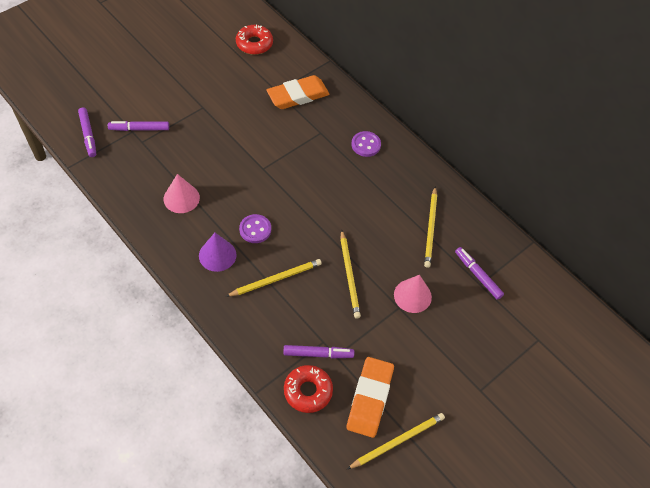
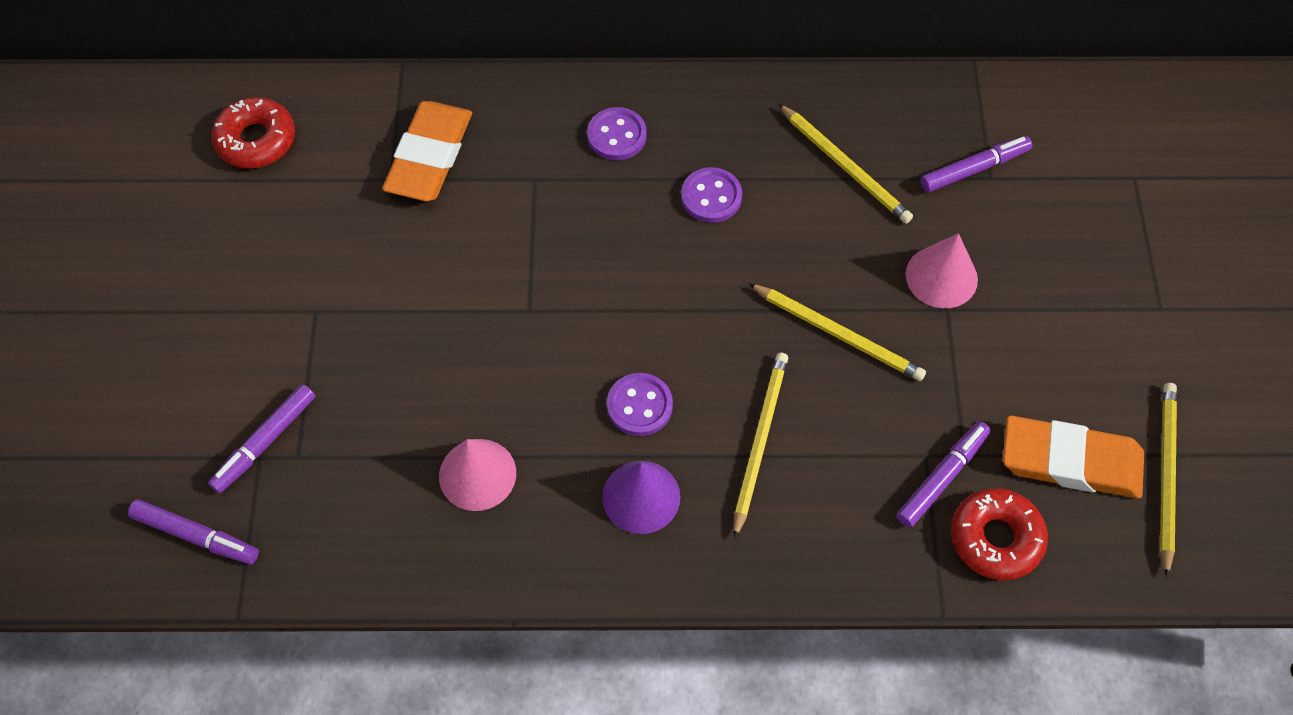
camera: 45 degrees left, 5 degrees up
(369, 193) = (711, 197): none -> purple button
(369, 398) = (1070, 461): orange eraser -> orange eraser turned 45 degrees counterclockwise
(478, 275) = (974, 169): purple marker -> purple marker turned 150 degrees clockwise

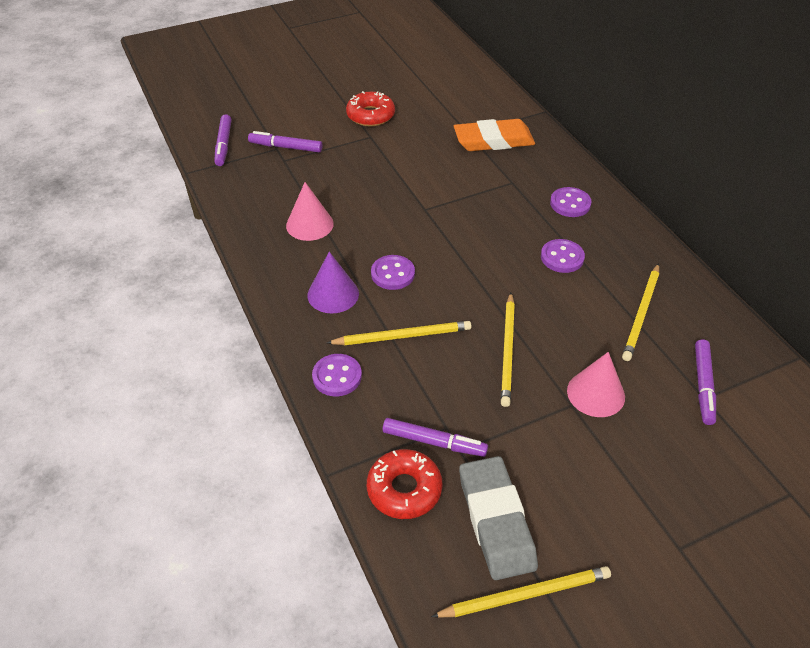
camera: 65 degrees right, 15 degrees down
(256, 140) = (454, 84): red donut -> red donut (370, 115)
(793, 547) = (337, 376): none -> purple button
(974, 169) = (703, 385): purple marker -> purple marker turned 60 degrees clockwise
(1070, 461) = (496, 520): orange eraser -> grey eraser

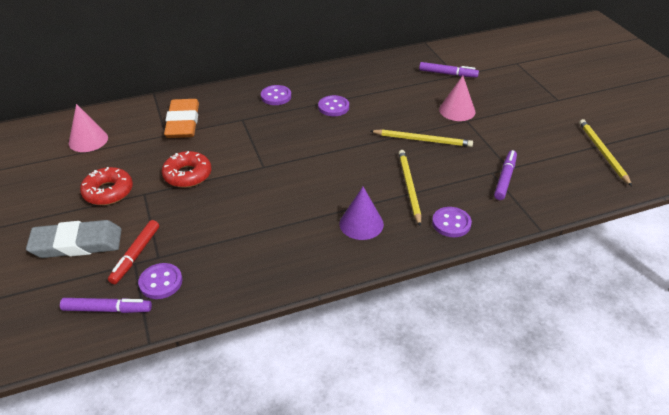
camera: 85 degrees left, 5 degrees down
(286, 147) = (136, 255): purple marker -> red marker
(309, 224) = (267, 237): pink cone -> pink cone (88, 140)
(393, 274) = (340, 189): purple button -> purple button (161, 282)
(404, 489) = (545, 194): red donut -> red donut (187, 175)
(496, 520) = (558, 158): grey eraser -> grey eraser (77, 244)
(641, 314) = (390, 85): yellow pencil -> none

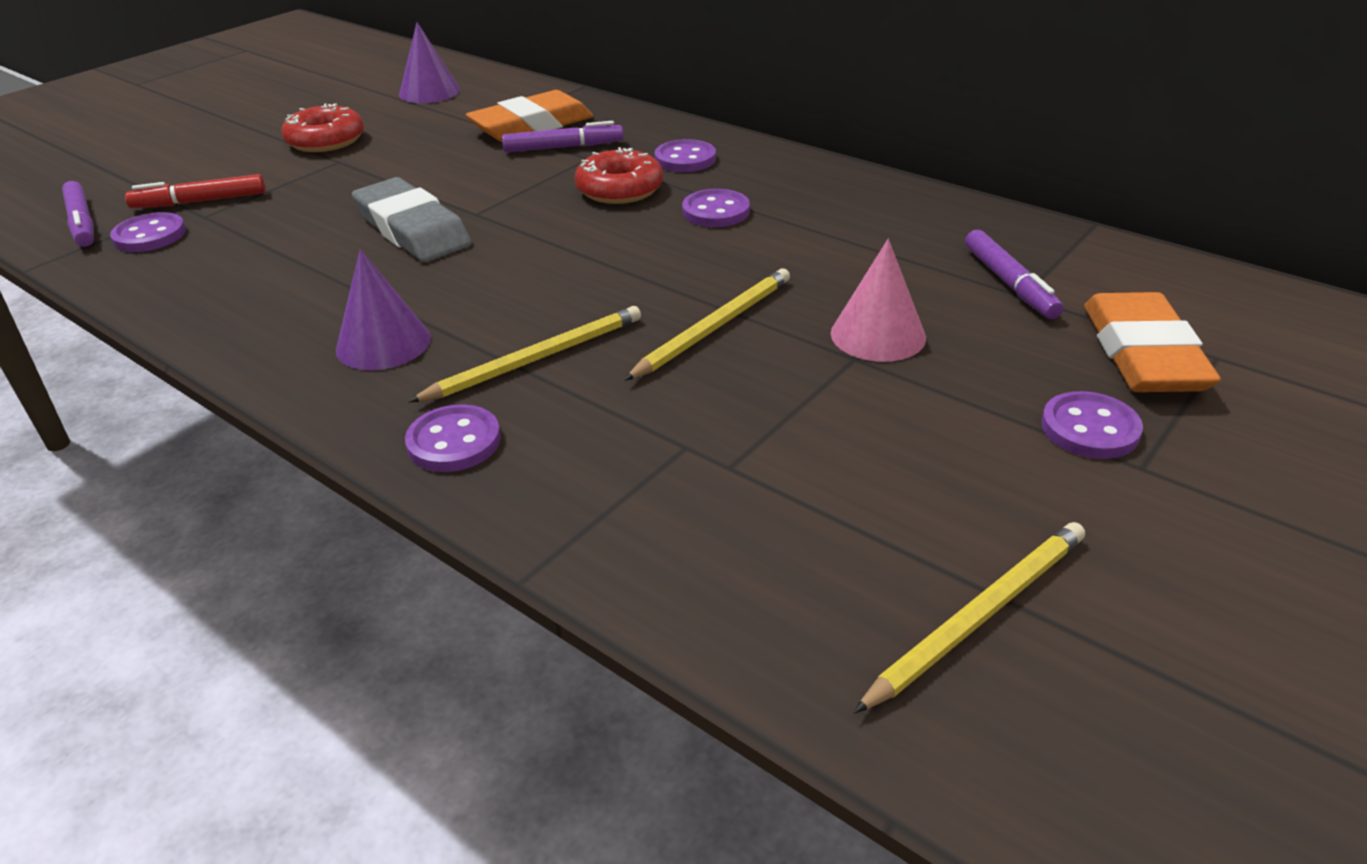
camera: 60 degrees right, 5 degrees down
(77, 244) = (206, 162): grey eraser -> grey eraser (412, 229)
(88, 140) = (429, 92): pink cone -> purple cone
(187, 175) = (405, 171): red donut -> red donut (620, 189)
(423, 140) = (714, 327): yellow pencil -> yellow pencil turned 120 degrees counterclockwise
(505, 178) = (679, 471): purple marker -> purple marker (563, 147)
(506, 72) = (1143, 353): none -> orange eraser
(536, 98) = (1090, 429): none -> purple button

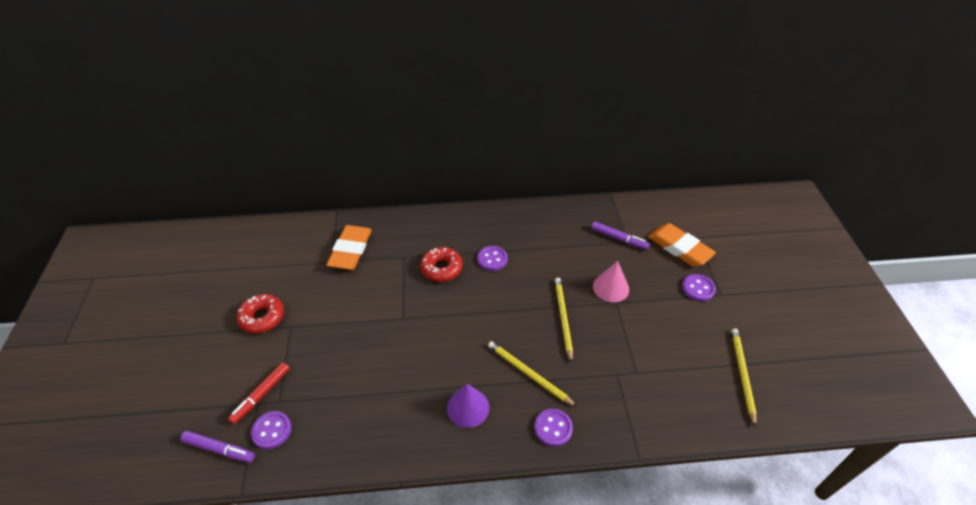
camera: 45 degrees left, 10 degrees up
(412, 229) = (390, 344): grey eraser -> none
(429, 92) = (264, 254): purple cone -> none
(536, 359) = (529, 374): yellow pencil -> yellow pencil turned 60 degrees counterclockwise
(563, 147) = (384, 256): purple marker -> none
(685, 159) = (443, 235): purple button -> none

